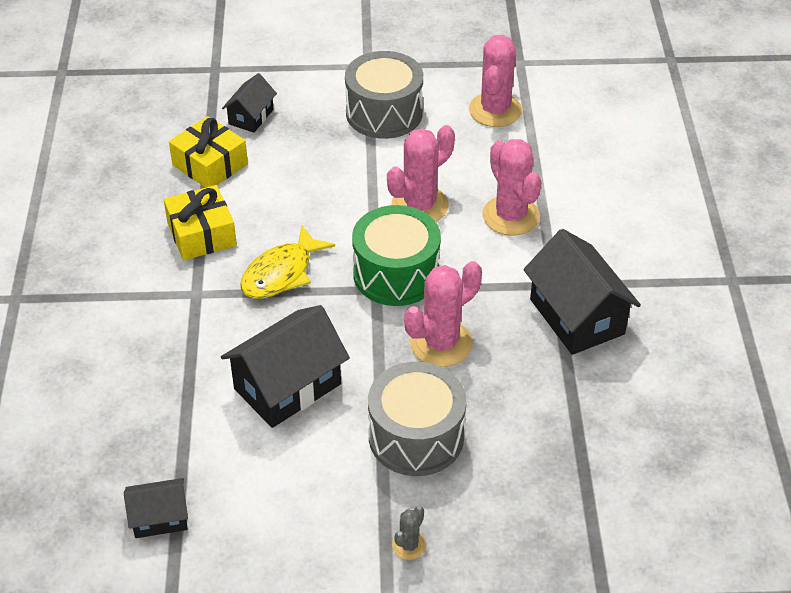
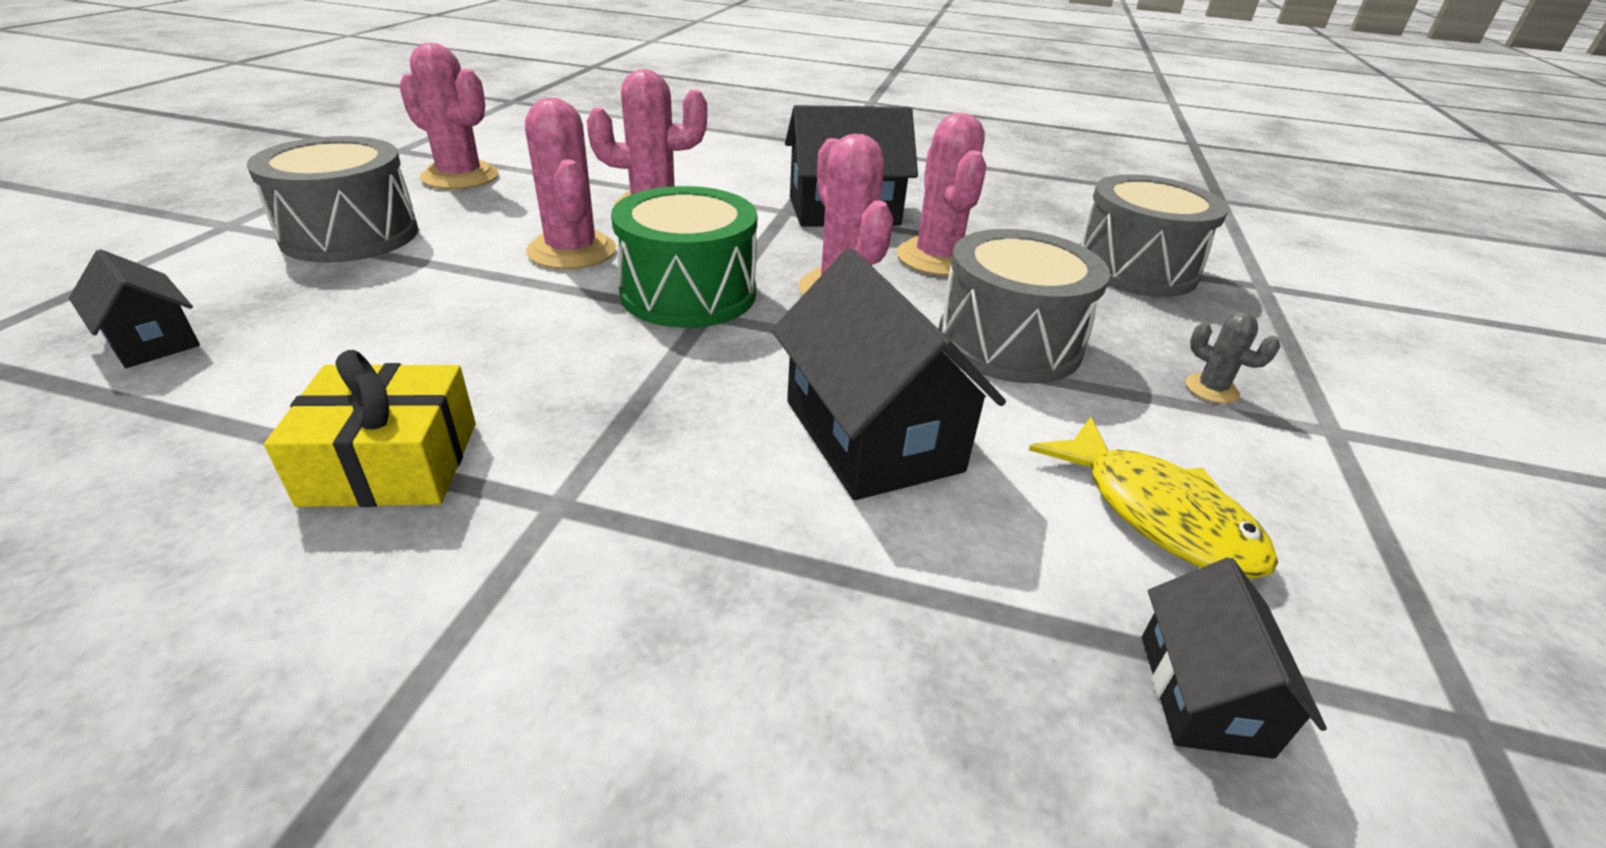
camera: 75 degrees left, 10 degrees down
(210, 164) = (203, 413): yellow gift -> none
(281, 273) = (597, 388): yellow fish -> yellow fish (1157, 514)
(524, 385) = (937, 258): none -> pink cactus
(584, 510) = (1135, 268): none -> grey drum

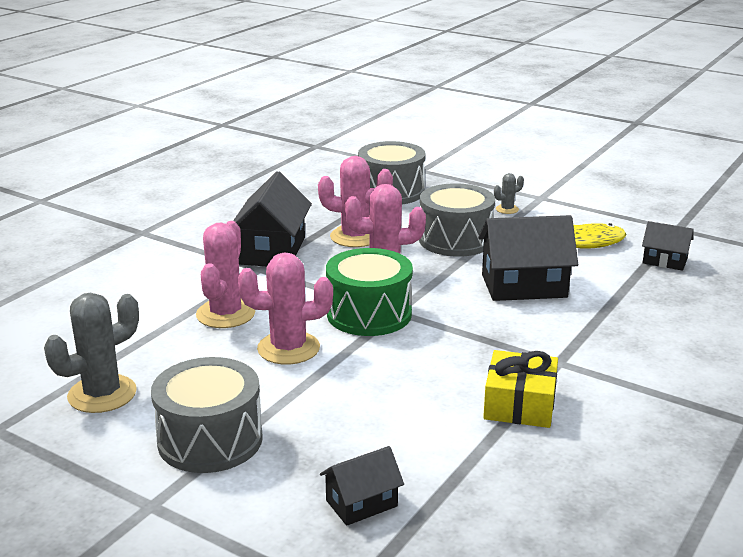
camera: 70 degrees left, 10 degrees down
(460, 177) = (102, 394): pink cactus -> grey cactus

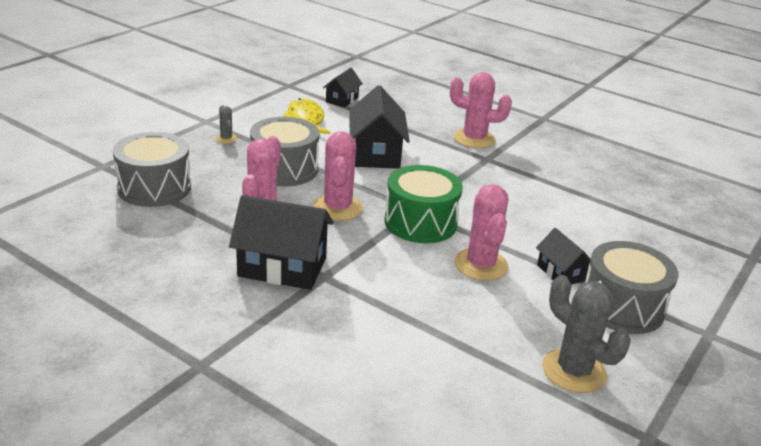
camera: 90 degrees left, 5 degrees up
(225, 314) = (420, 298): pink cactus -> pink cactus (474, 139)
(361, 503) = (667, 245): black house -> black house (560, 273)
(519, 404) = (542, 179): yellow gift -> none

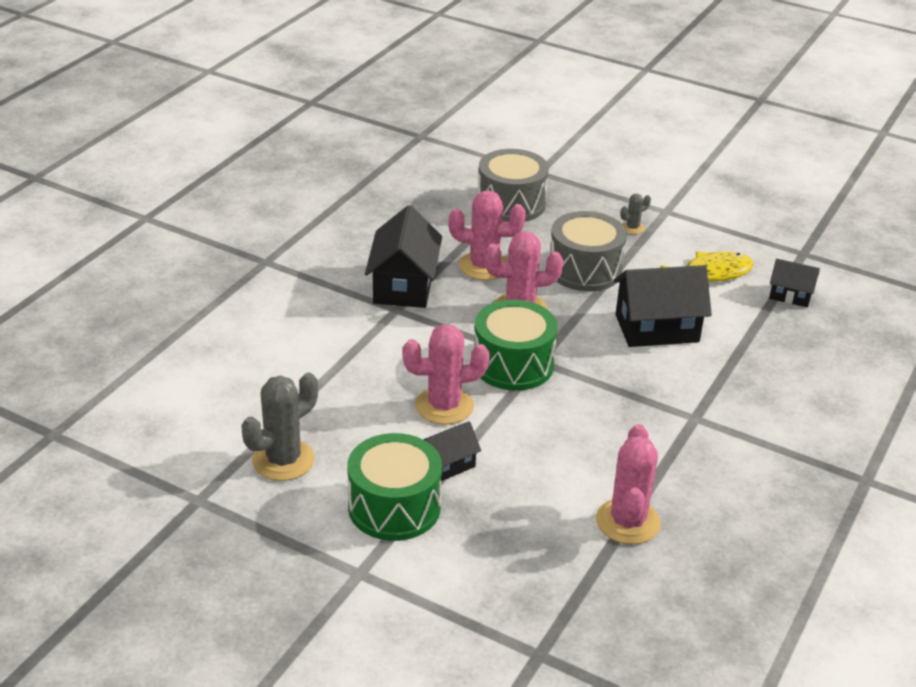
camera: 85 degrees right, 5 degrees up
(474, 139) = (746, 407): pink cactus -> pink cactus (627, 522)
(622, 306) = (394, 507): grey drum -> green drum

